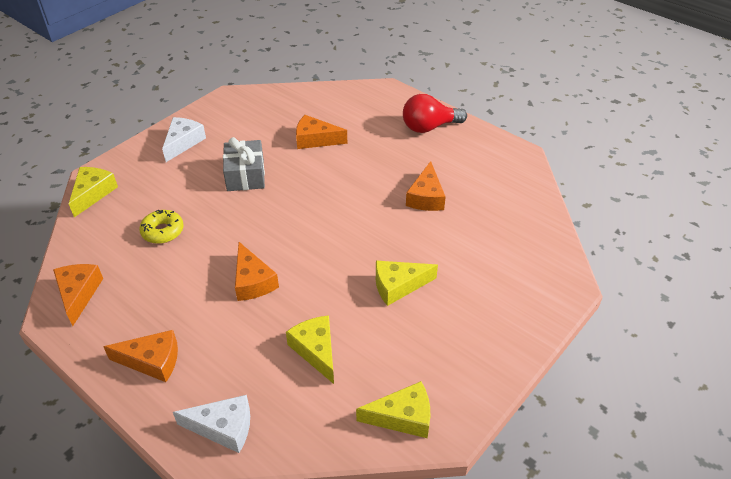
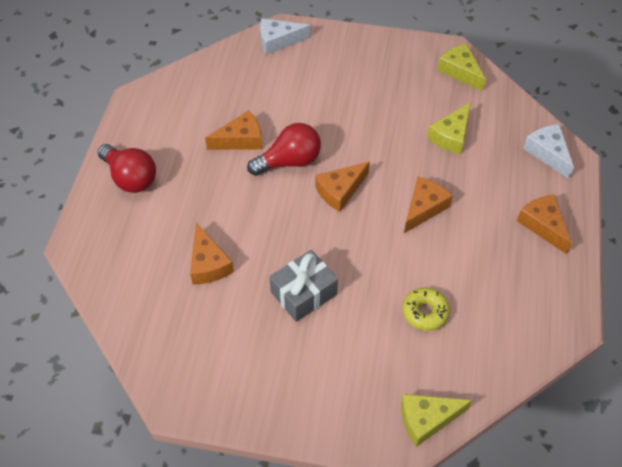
camera: 120 degrees left, 10 degrees up
(79, 294) = (537, 325): orange cheese -> orange cheese (340, 191)
(183, 142) = (291, 390): white cheese -> white cheese (278, 41)
(377, 217) = (289, 161): none -> red light bulb
(398, 286) = (356, 117): yellow cheese -> none

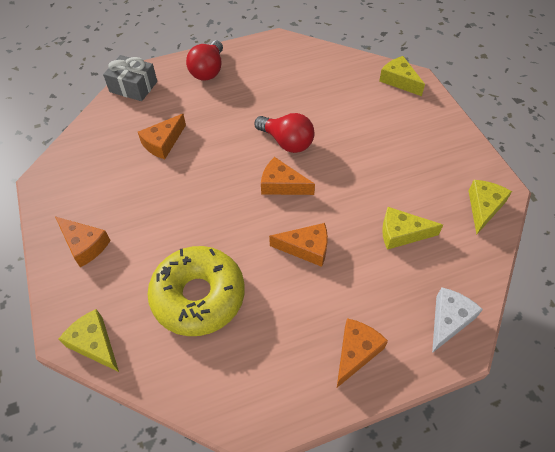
camera: 60 degrees right, 0 degrees up
(241, 140) = (285, 106): orange cheese -> orange cheese (84, 245)
(278, 41) = (399, 81): white cheese -> yellow cheese
(303, 293) = (170, 207): grey gift -> grey gift (133, 87)
(425, 312) = (198, 296): yellow donut -> yellow donut, size x2.11

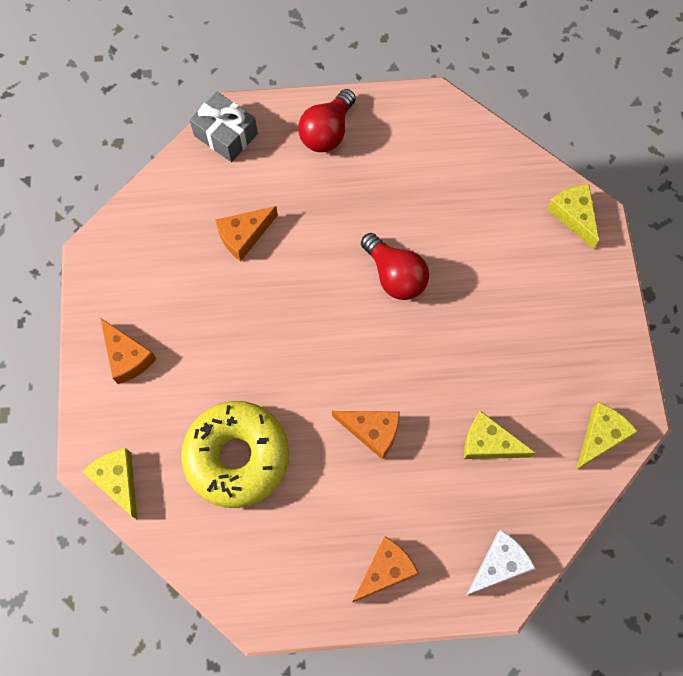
camera: 15 degrees right, 15 degrees up
(282, 185) = (370, 337): orange cheese -> none

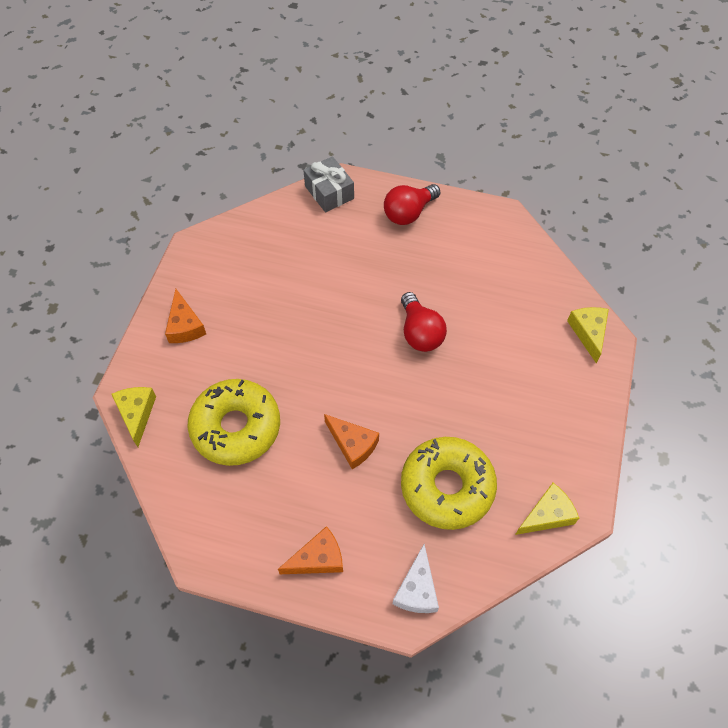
camera: 20 degrees right, 10 degrees down
(244, 235) = (312, 267): orange cheese -> none
(489, 443) = (447, 487): yellow cheese -> yellow donut
(499, 564) = (417, 589): white cheese -> white cheese turned 120 degrees clockwise

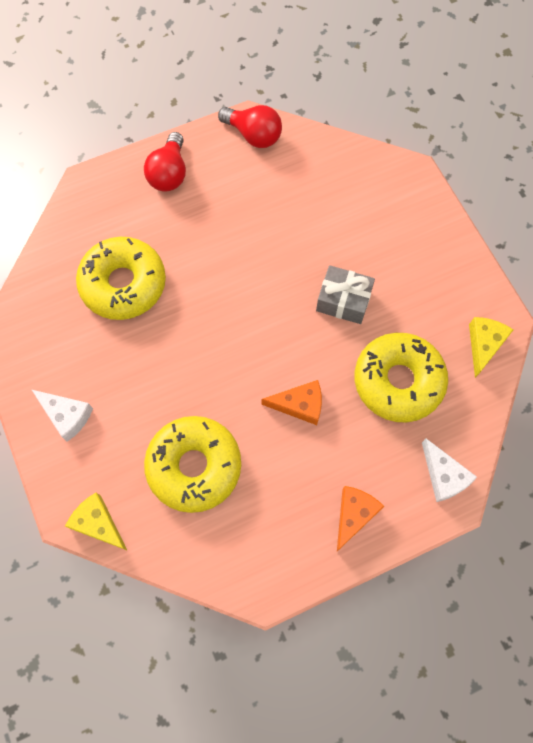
camera: 40 degrees left, 10 degrees up
(185, 325) = (66, 415): orange cheese -> white cheese
(305, 266) = (123, 284): none -> yellow donut
(329, 192) = (83, 202): grey gift -> grey gift (343, 301)
(420, 332) = (270, 272): red light bulb -> red light bulb (253, 135)
(588, 333) = (395, 177): yellow cheese -> none

